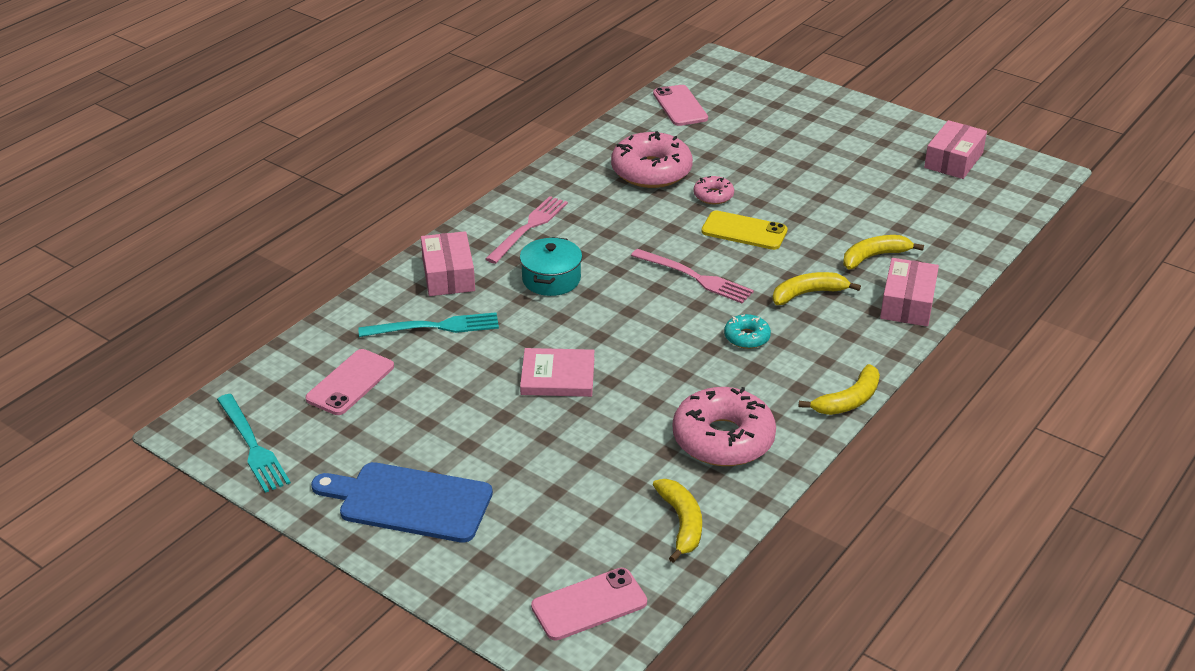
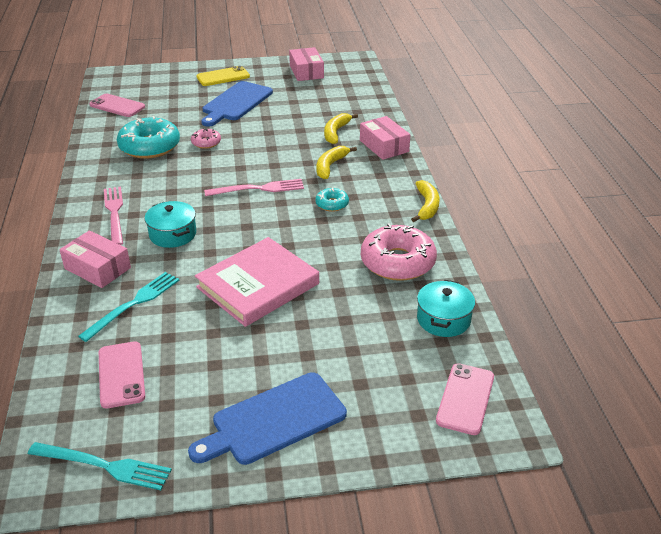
camera: 45 degrees left, 0 degrees up
(558, 376) = (258, 285): pink book -> pink book, size x1.67
(651, 171) = (149, 146): pink donut -> turquoise donut
(681, 523) = (443, 319): yellow banana -> turquoise pot
(744, 231) = (250, 152): yellow phone -> yellow phone (223, 77)
(811, 162) = (236, 103): none -> blue cutting board

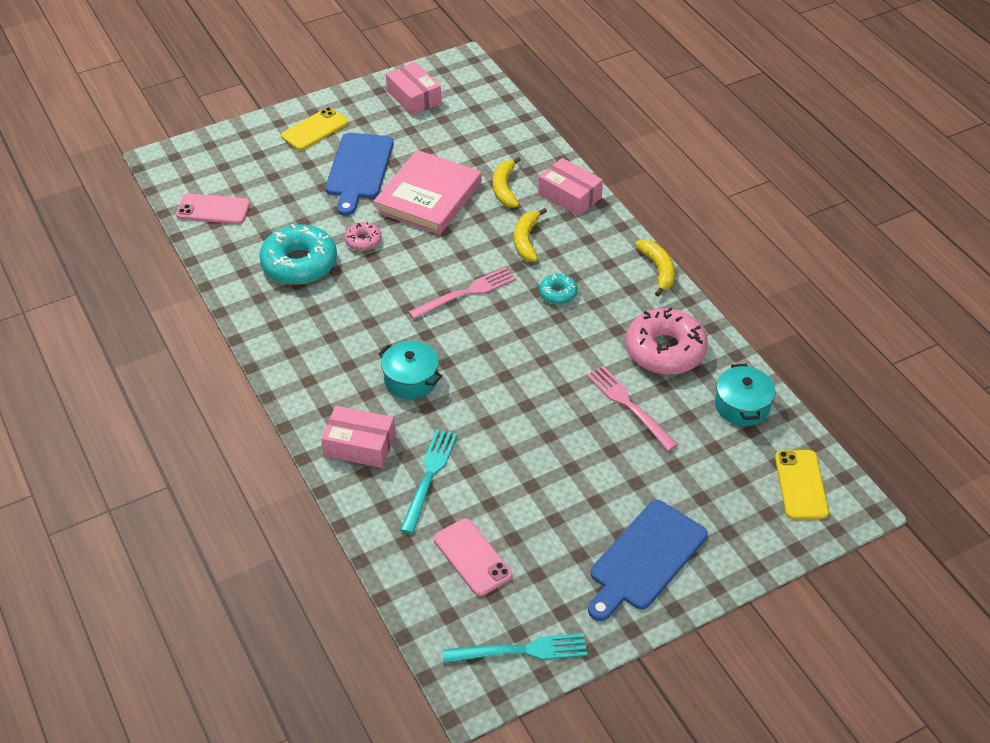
camera: 20 degrees left, 10 degrees up
(114, 213) = (326, 369): pink fork -> pink fork (629, 405)
(258, 285) = (542, 418): pink book -> pink book (428, 197)
(465, 399) = (801, 485): pink phone -> yellow phone

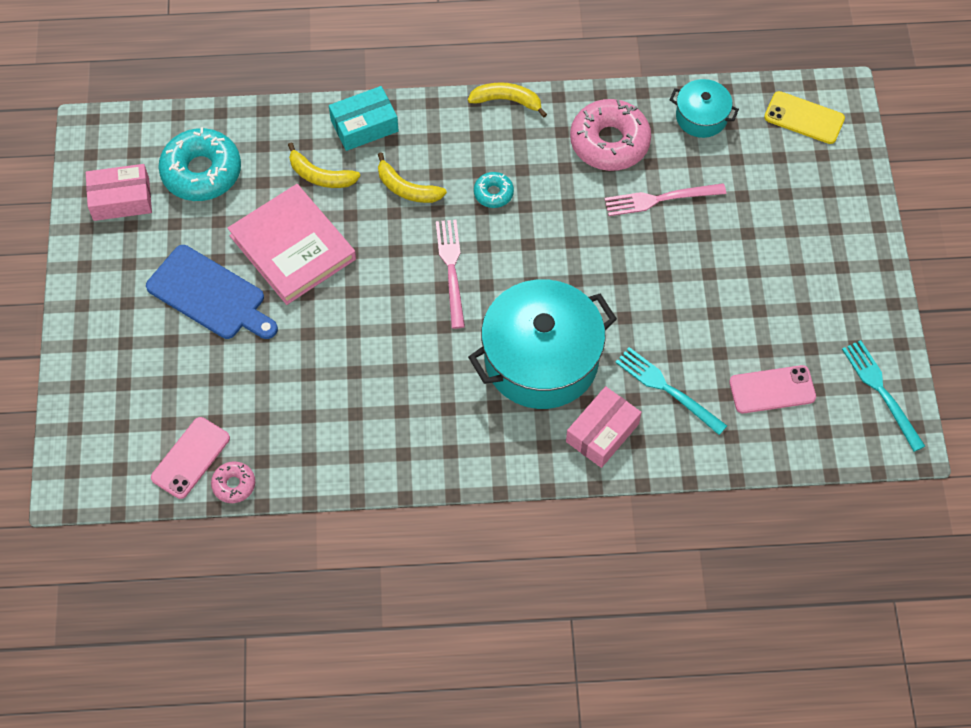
camera: 65 degrees left, 15 degrees up
(299, 263) = (326, 401): turquoise donut -> turquoise donut (201, 172)
(315, 129) = (115, 314): yellow phone -> none
(363, 241) = (325, 331): pink donut -> pink donut (234, 485)
(411, 379) = (541, 359): turquoise pot -> turquoise pot, size x2.03
(521, 650) = (881, 391): turquoise fork -> turquoise fork turned 45 degrees counterclockwise
(569, 196) = (364, 125): pink box -> turquoise box
(645, 558) = (829, 262): blue cutting board -> none

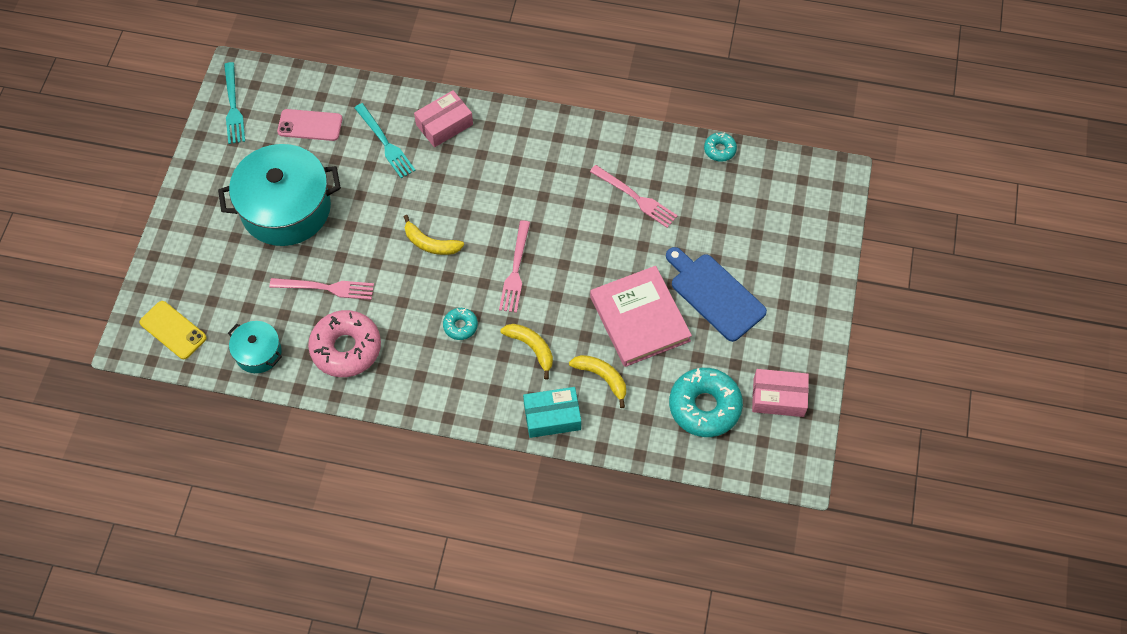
camera: 165 degrees left, 0 degrees up
(190, 458) = (748, 175): pink phone -> none
(234, 485) = (719, 150): pink donut -> turquoise donut
(330, 392) = (635, 198): none -> pink fork
(507, 100) = (419, 410): yellow banana -> yellow banana (430, 243)
(541, 359) = (469, 185): turquoise pot -> turquoise pot (286, 208)

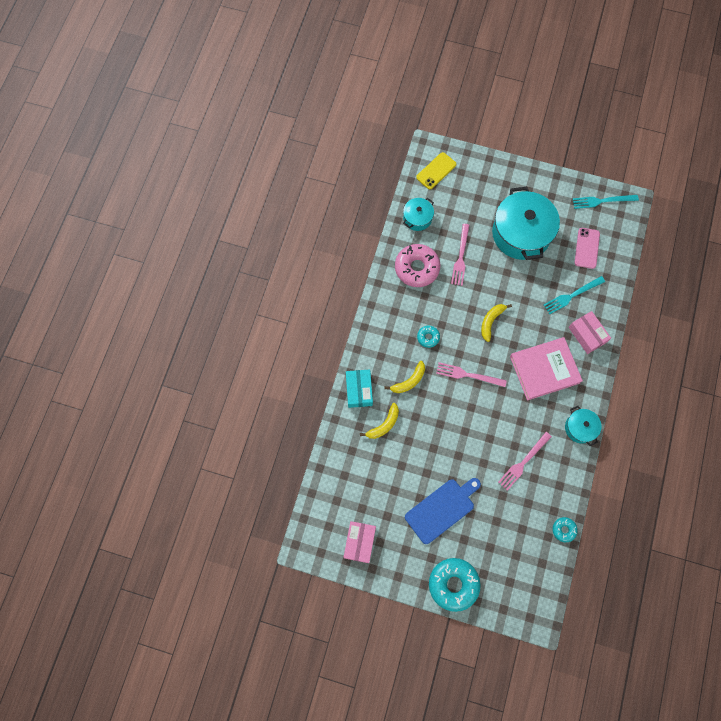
camera: 95 degrees right, 10 degrees up
(580, 132) = (580, 428): none -> turquoise pot
(639, 318) = (426, 454): pink book -> pink book (544, 369)
(704, 406) = (357, 490): turquoise donut -> turquoise donut (453, 584)

